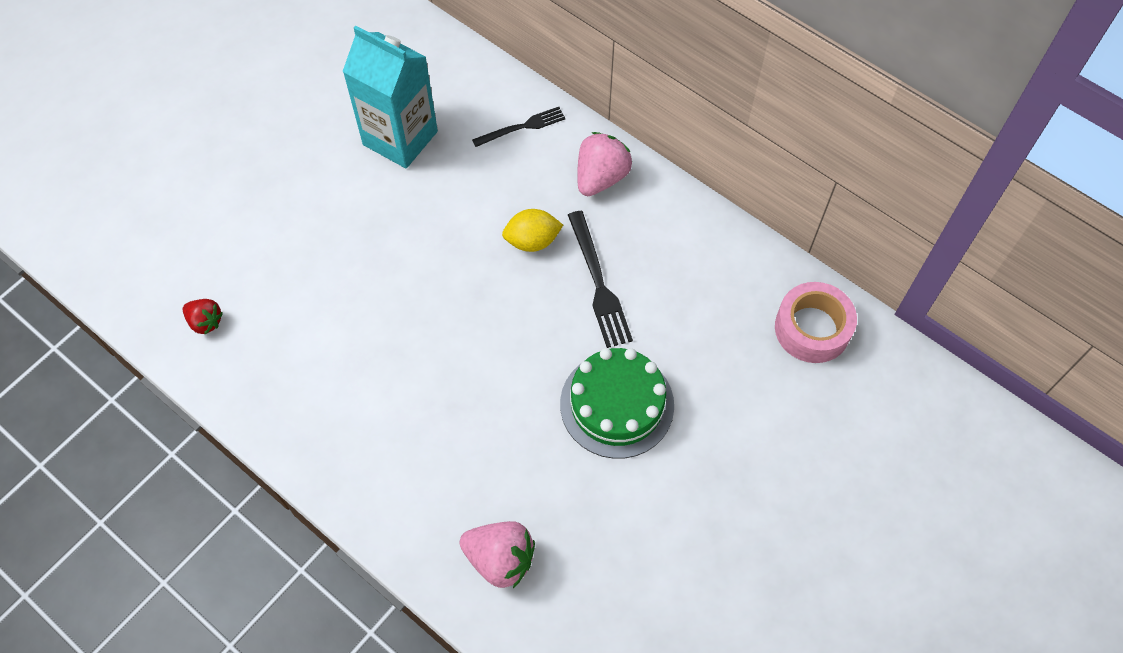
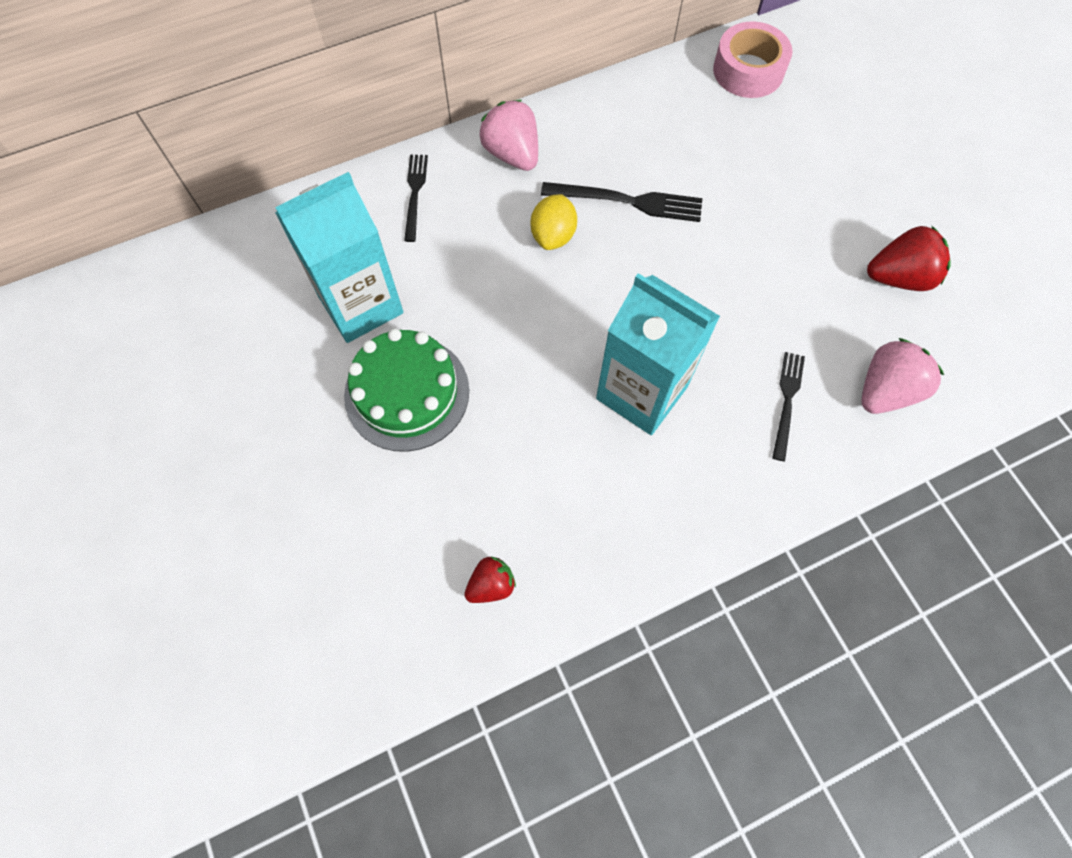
camera: 65 degrees left, 5 degrees up
(410, 363) = (641, 392): none -> turquoise carton
(452, 480) = (787, 401): none -> black fork
(617, 404) = (761, 237): green cake -> green cake (407, 393)
(632, 538) = (898, 277): none -> red strawberry

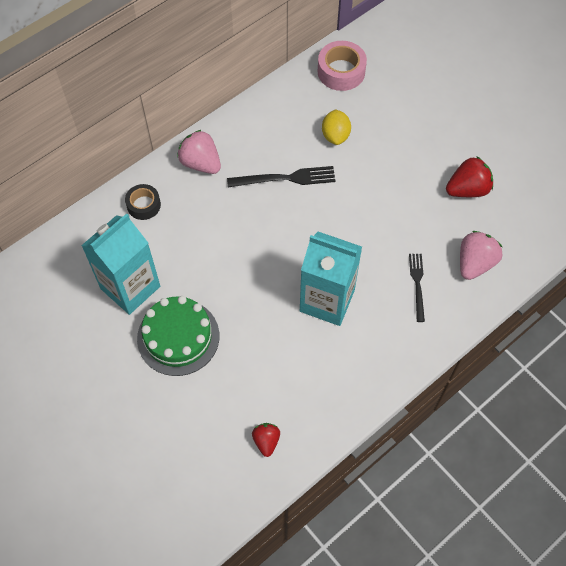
camera: 15 degrees left, 5 degrees down
(415, 194) = (143, 205): black fork -> black tape
(491, 585) = (266, 441): red strawberry -> red strawberry turned 45 degrees counterclockwise
(553, 236) = (243, 212): yellow lemon -> yellow lemon (335, 135)

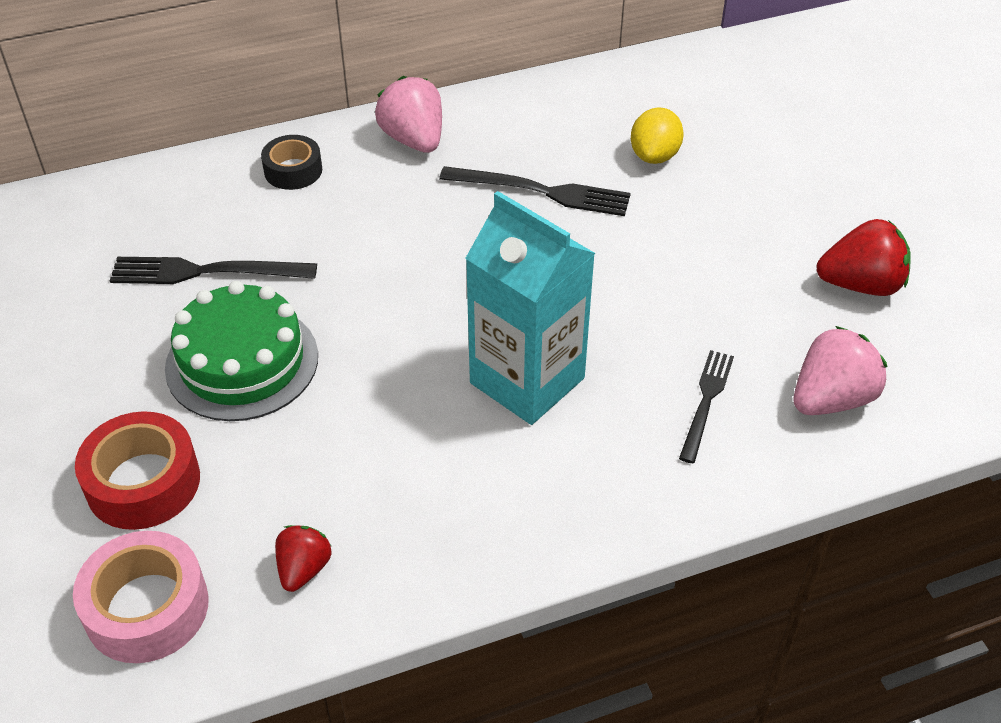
camera: 20 degrees right, 15 degrees down
(130, 287) = (206, 272): turquoise carton -> black fork
(164, 422) = (143, 482): none -> red tape
(341, 71) = (703, 77): pink tape -> pink tape (147, 608)

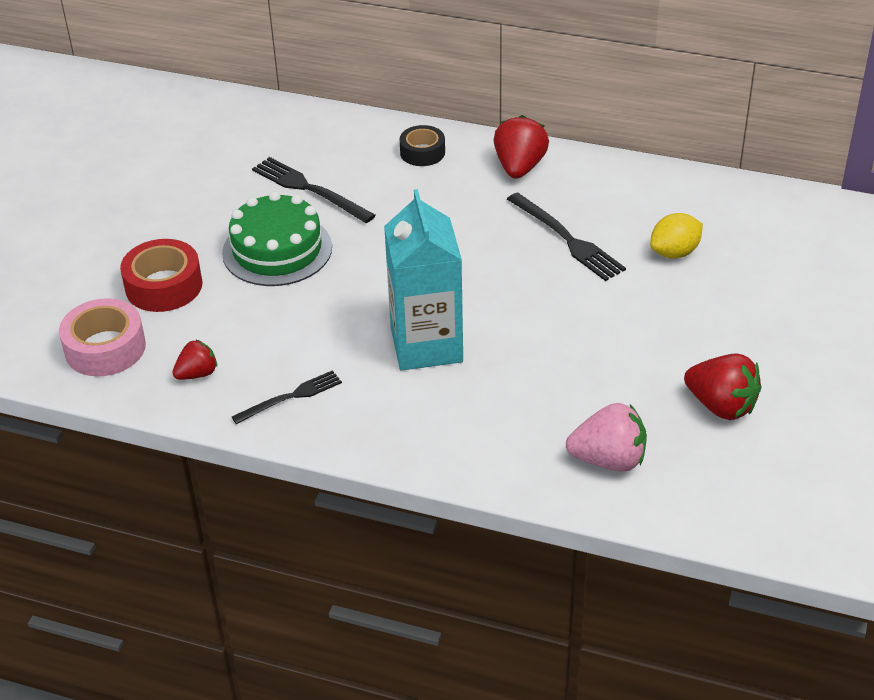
camera: 40 degrees right, 5 degrees down
(414, 140) = (519, 167): pink strawberry -> red strawberry
(706, 402) = (523, 416): black fork -> black fork (290, 397)

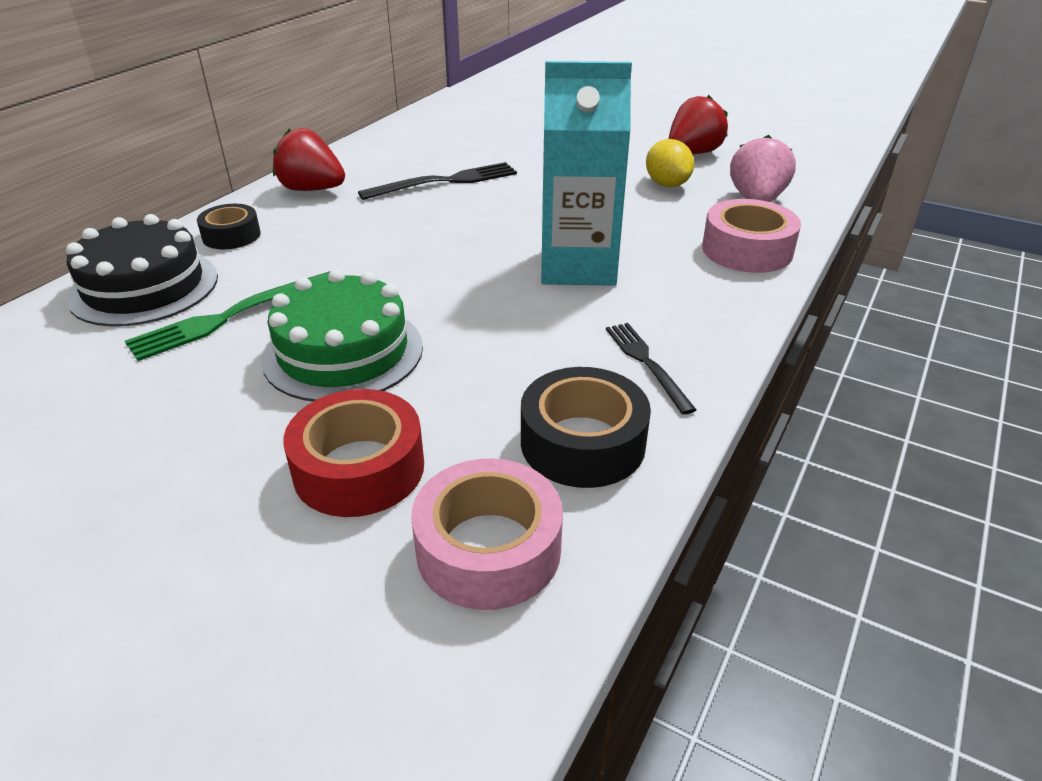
camera: 80 degrees left, 5 degrees down
(197, 374) = (582, 443): red strawberry -> black tape
(310, 189) = (231, 316): black fork -> green fork
(337, 140) = (144, 287): none -> black cake
(490, 452) = (747, 250): none -> pink tape
(674, 252) = (493, 144): yellow lemon -> yellow lemon (667, 184)

